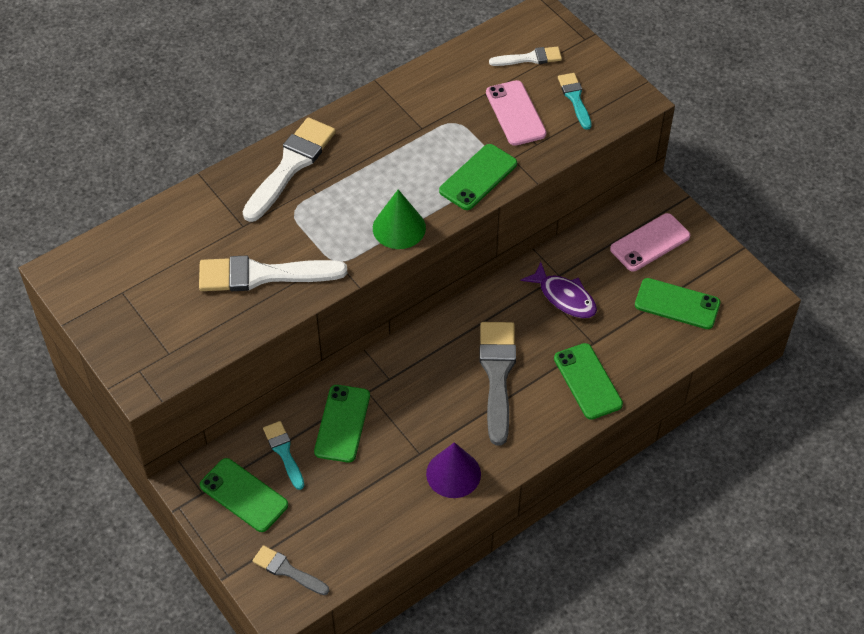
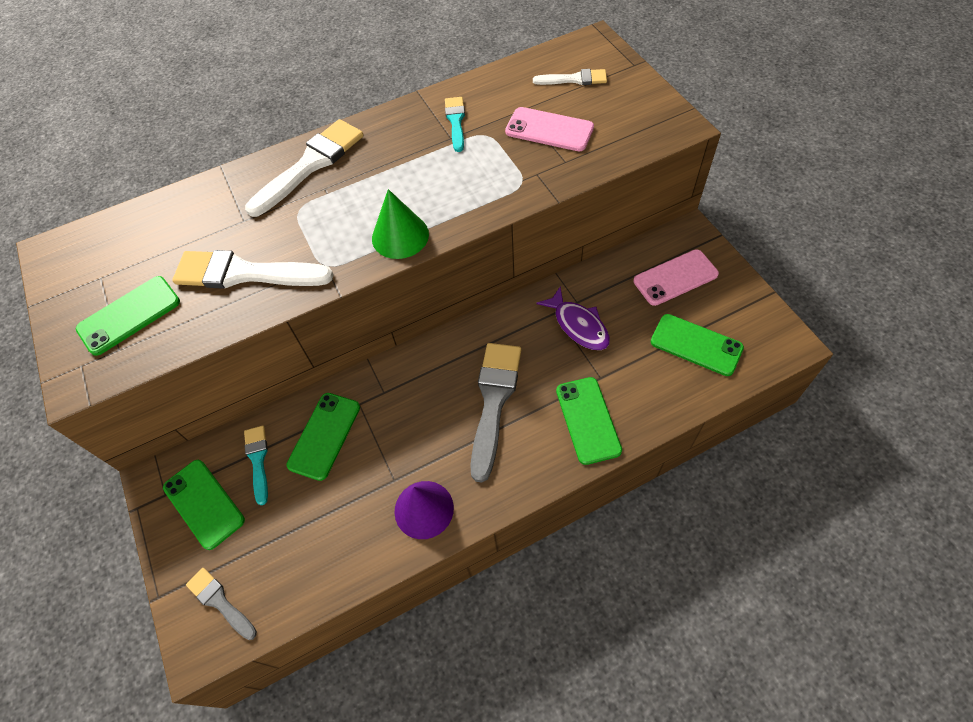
camera: 15 degrees right, 5 degrees up
(478, 177) = (496, 191): green phone -> green phone (129, 315)
(515, 113) = (549, 130): pink phone -> pink phone turned 60 degrees counterclockwise
(575, 98) = (614, 119): turquoise brush -> turquoise brush (456, 121)

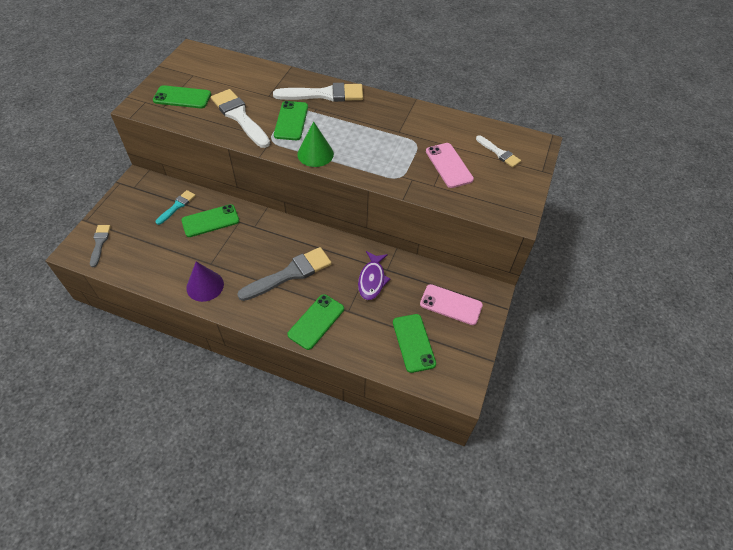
camera: 40 degrees right, 5 degrees down
(204, 504) = (140, 203): green phone -> green phone (291, 121)
(456, 121) = (412, 126): turquoise brush -> none

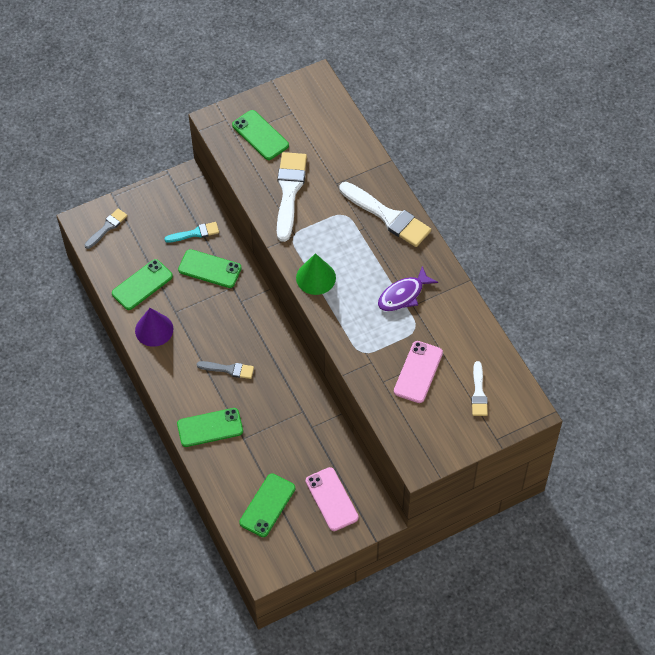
camera: 45 degrees right, 5 degrees up
(290, 274) = (229, 369): grey brush -> grey brush, size x0.55
(291, 121) = (329, 227): green phone -> green phone (142, 285)
(372, 280) = (289, 426): purple fish -> purple fish (403, 295)

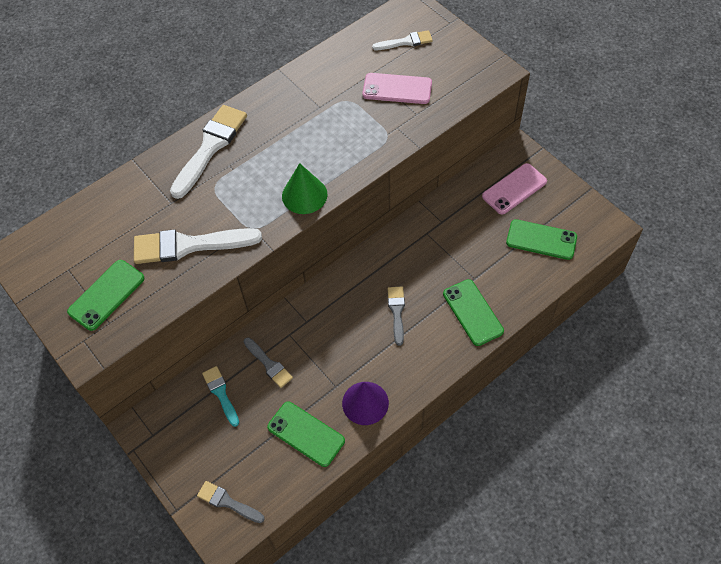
camera: 100 degrees left, 0 degrees up
(210, 269) = (269, 364): green phone -> grey brush
(403, 295) = (309, 116): purple fish -> none

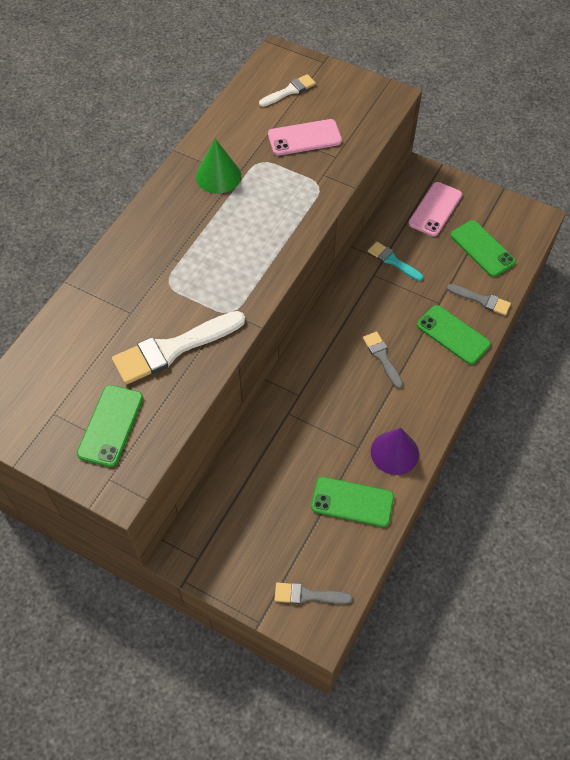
camera: 25 degrees left, 0 degrees up
(210, 147) = (144, 246): white brush -> none
(221, 393) = (248, 493): turquoise brush -> turquoise brush (393, 261)
(269, 364) = (282, 448): grey brush -> grey brush (481, 300)
(304, 195) = (266, 264): green cone -> green cone (218, 176)
(541, 240) = (482, 248): green phone -> green phone turned 60 degrees clockwise

